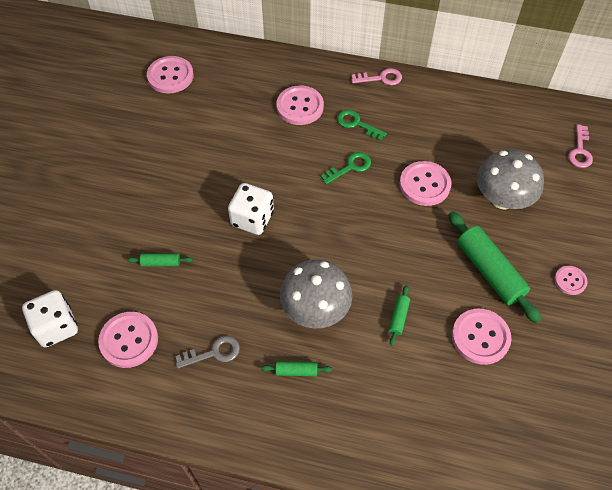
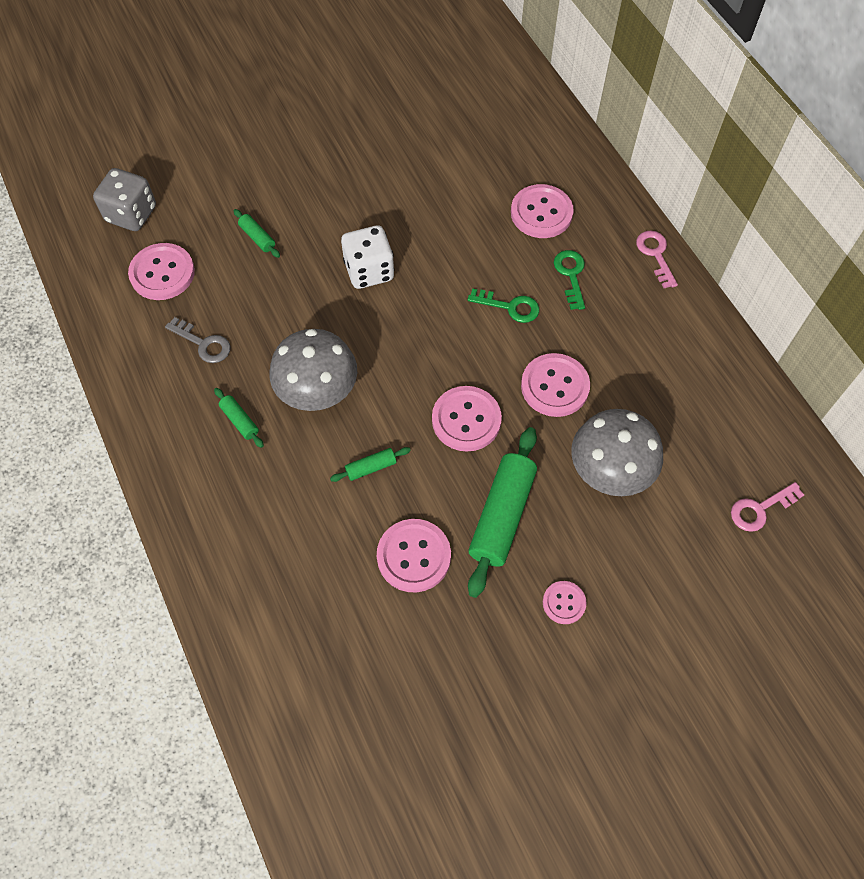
camera: 50 degrees right, 5 degrees up
(56, 327) = (131, 214): white dice -> grey dice
(170, 76) = (467, 88): pink button -> pink button (466, 420)
(381, 78) = (655, 255): pink key -> pink key turned 150 degrees counterclockwise

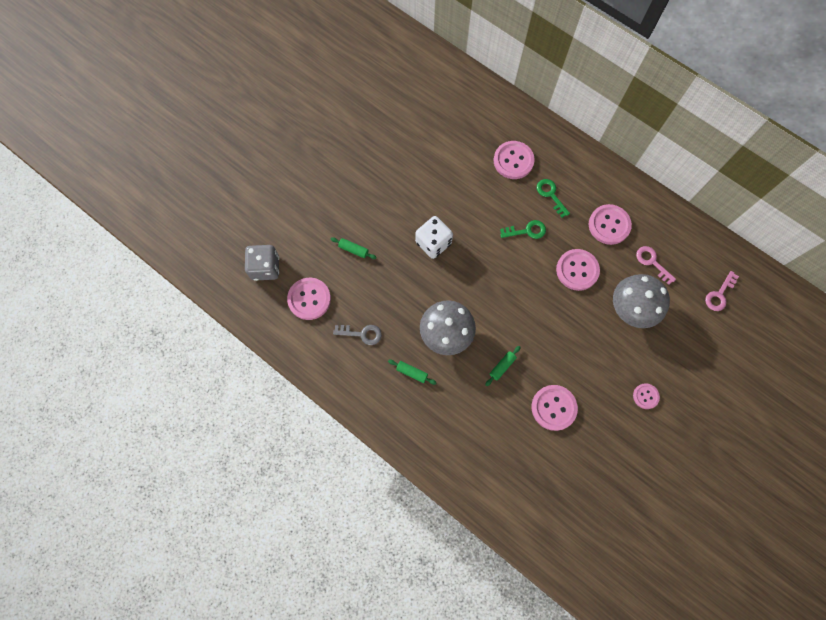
camera: 25 degrees left, 10 degrees up
(466, 420) = (539, 313): pink button -> pink button (609, 225)
(502, 516) = (588, 362): green rolling pin -> none
(655, 255) = (591, 161): pink key -> pink key (652, 262)

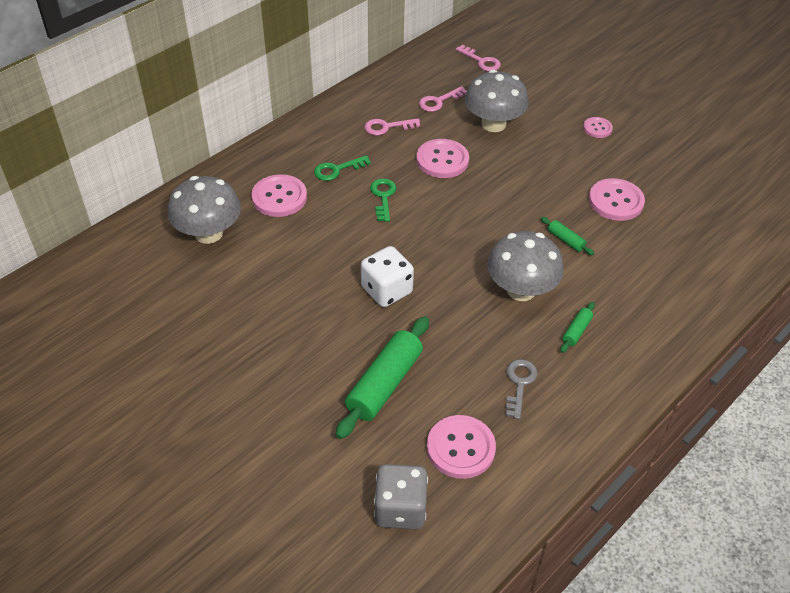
camera: 85 degrees left, 25 degrees down
(353, 250) = (384, 384): green rolling pin -> green rolling pin, size x2.15
(470, 123) = (208, 233): none -> grey mushroom
(609, 225) = (387, 127): pink button -> pink key

